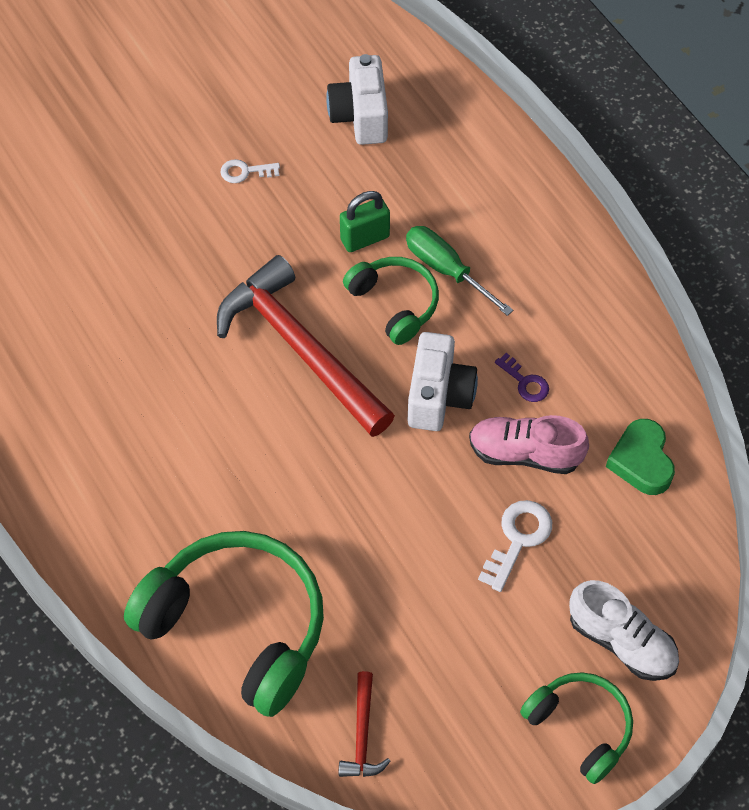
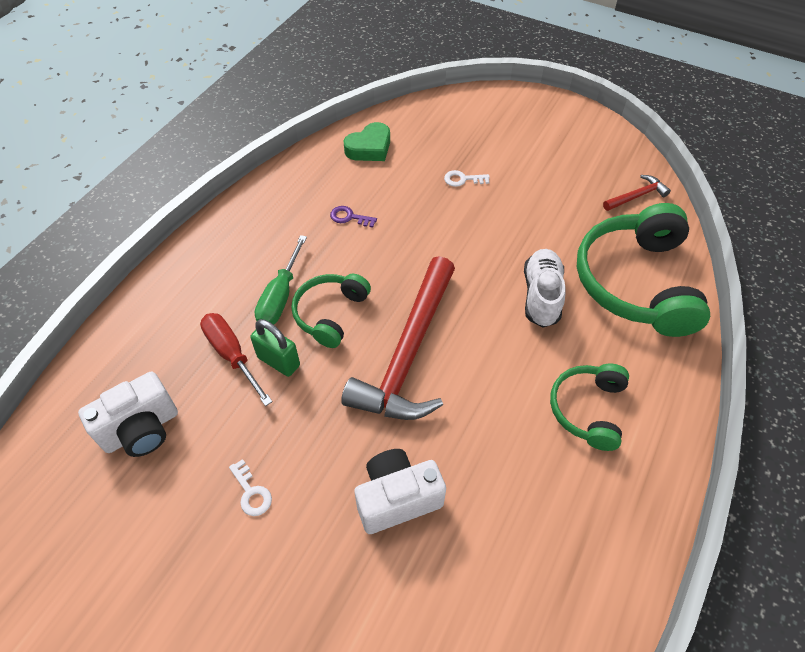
camera: 120 degrees left, 5 degrees down
(399, 204) = (231, 354): none -> red screwdriver
(438, 396) = (392, 255): white camera -> white camera (397, 498)
(518, 539) = (463, 179): white key -> white key, size x0.64
(525, 382) = (349, 217): purple key -> purple key turned 90 degrees counterclockwise
(525, 453) = (403, 198): pink shoe -> none
(580, 727) = (547, 118): green headphones -> green headphones (588, 409)
(621, 641) = (487, 119): white shoe -> white shoe (541, 295)

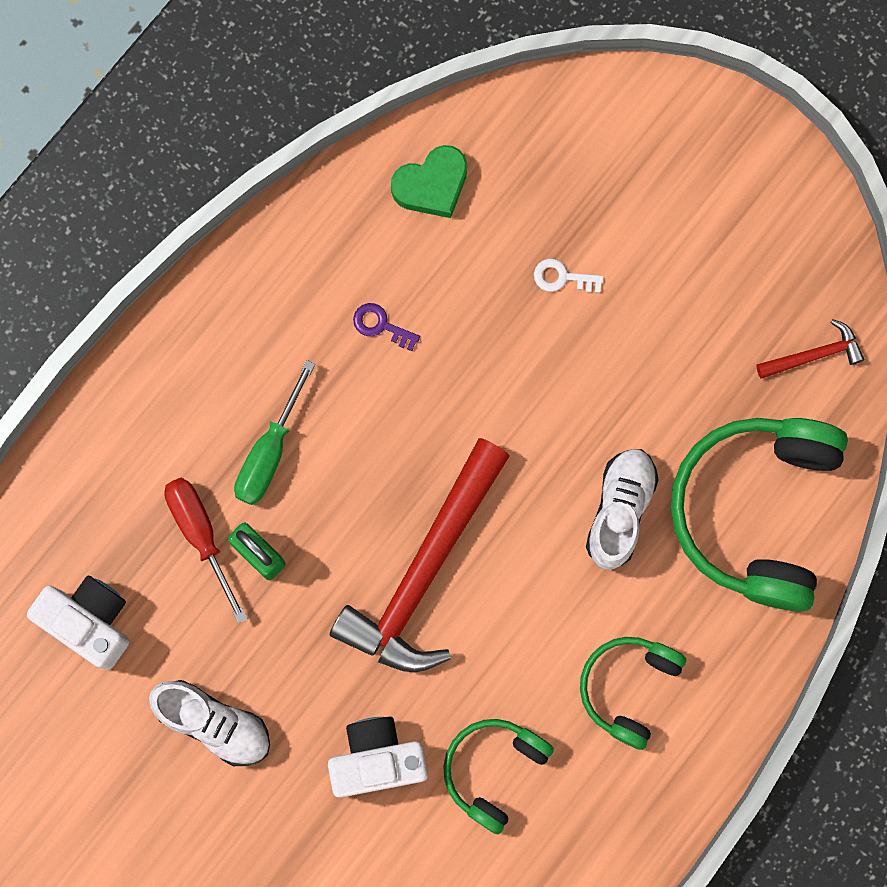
camera: 10 degrees right, 25 degrees up
(142, 429) = (89, 622): white camera -> white camera turned 120 degrees counterclockwise
(251, 492) = (214, 723): white key -> white shoe
(330, 314) = (333, 492): green headphones -> green headphones (493, 770)

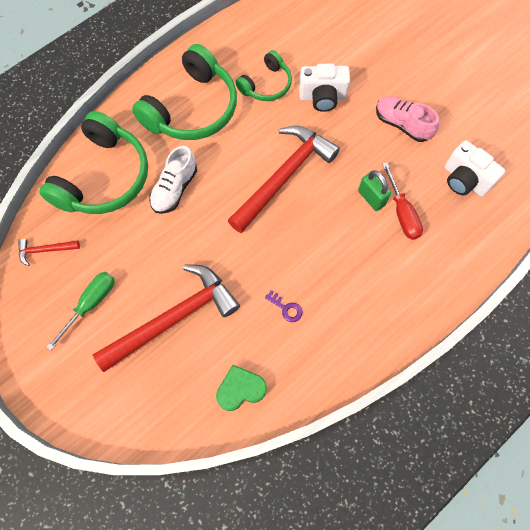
camera: 170 degrees left, 10 degrees down
(214, 723) = (402, 124): white shoe -> pink shoe
(269, 453) = (360, 248): green screwdriver -> green screwdriver (91, 303)
(562, 277) = (174, 318): white key -> red hammer
(628, 688) = (192, 108): green headphones -> green headphones, size x1.80

